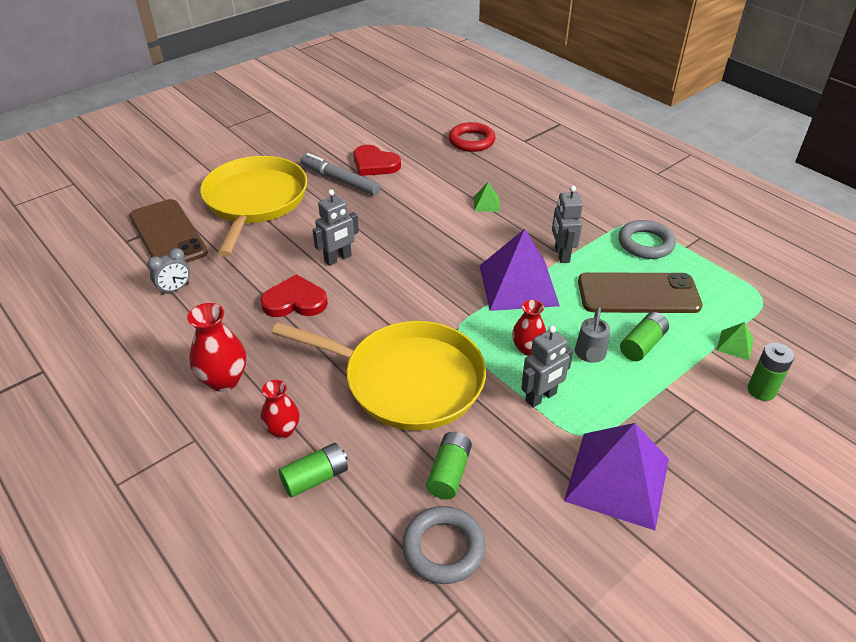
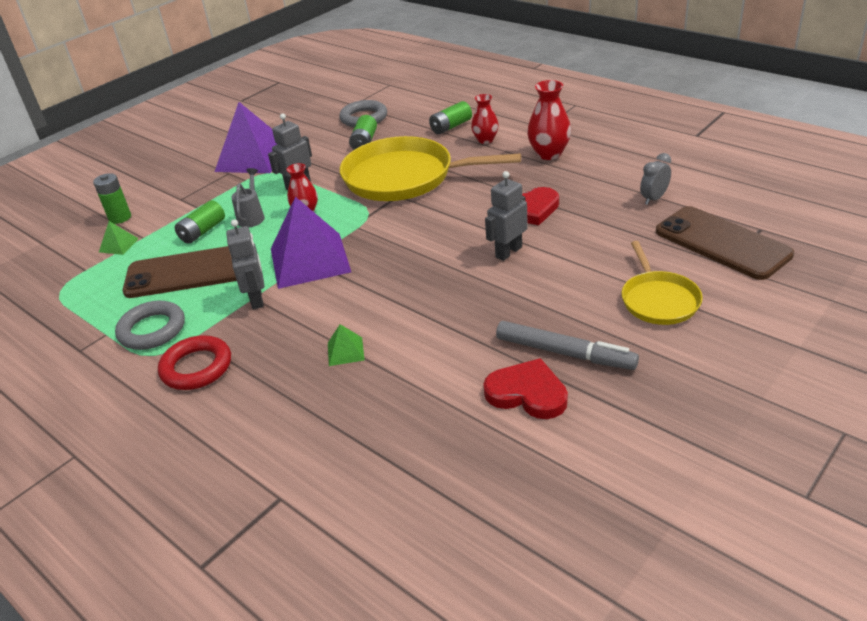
camera: 175 degrees right, 5 degrees down
(255, 201) = (658, 300): yellow pan -> yellow pan, size x0.54
(471, 141) = (376, 478): red ring -> red ring (196, 367)

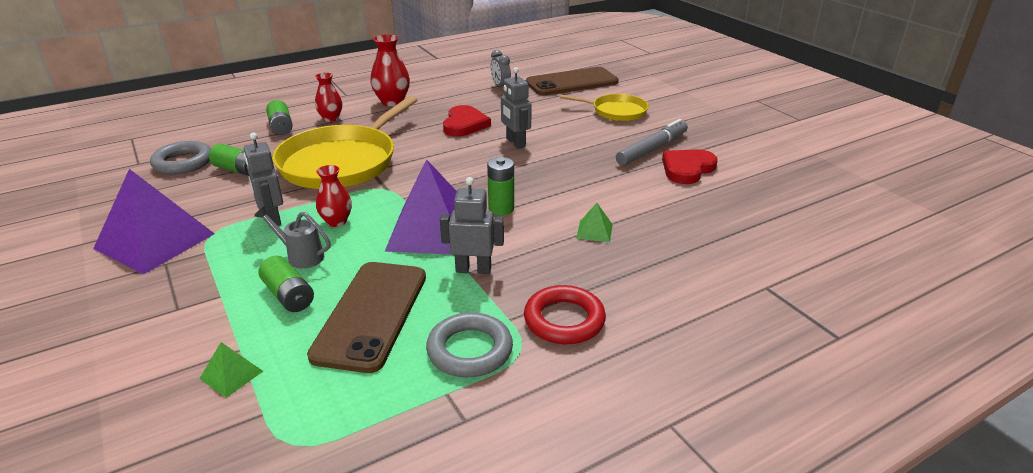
camera: 75 degrees left, 5 degrees down
(120, 218) = (150, 371): green battery -> green battery (501, 209)

